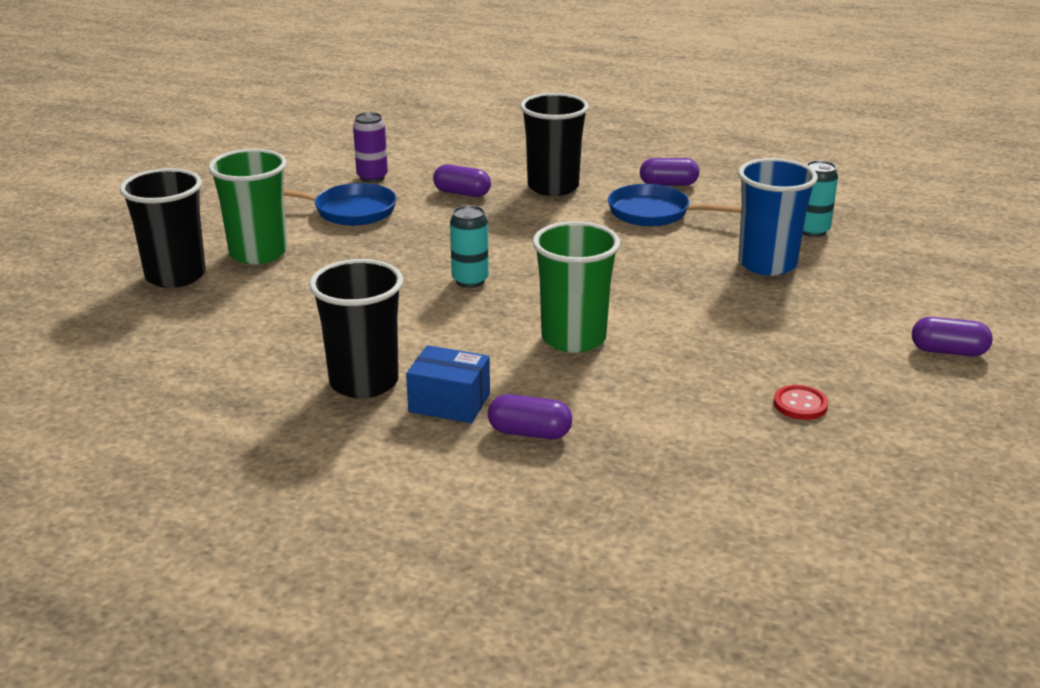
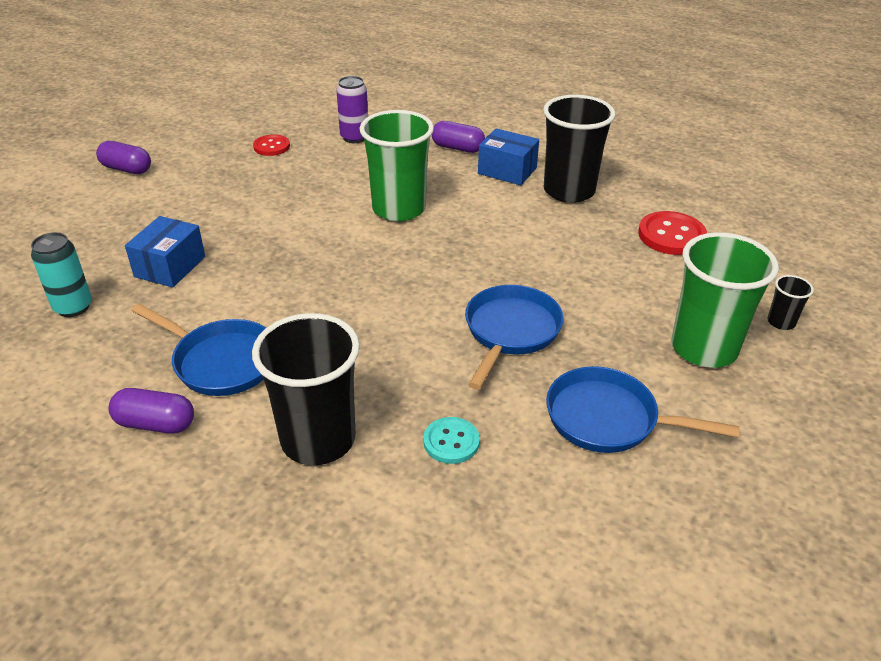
camera: 170 degrees left, 10 degrees up
(175, 276) = (781, 322): black cup -> black cup, size x0.43
(248, 341) = (671, 235): none -> red button
(372, 177) = (584, 509): purple can -> purple can (354, 137)
(427, 249) = (510, 332): none -> blue pan
(462, 193) = (451, 442): purple capsule -> turquoise button
(470, 280) = (471, 279): turquoise can -> none
(767, 264) = (170, 266): blue cup -> blue box

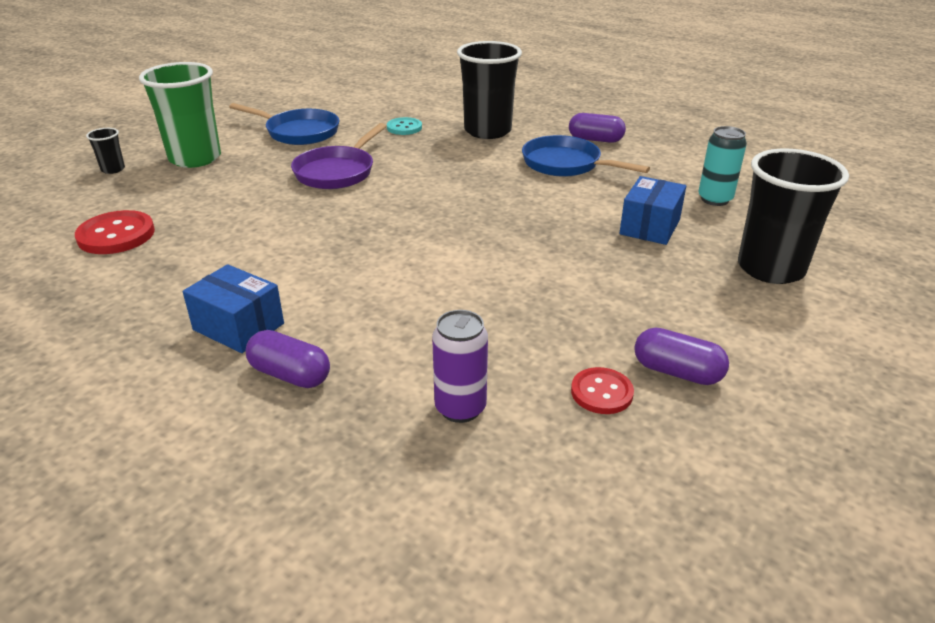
camera: 175 degrees left, 5 degrees down
(126, 169) = (809, 355): purple capsule -> purple capsule (677, 372)
(399, 209) = (407, 276): green cup -> none
(510, 332) = (337, 172): blue pan -> purple pan
(569, 191) = (179, 291): black cup -> black cup (770, 268)

